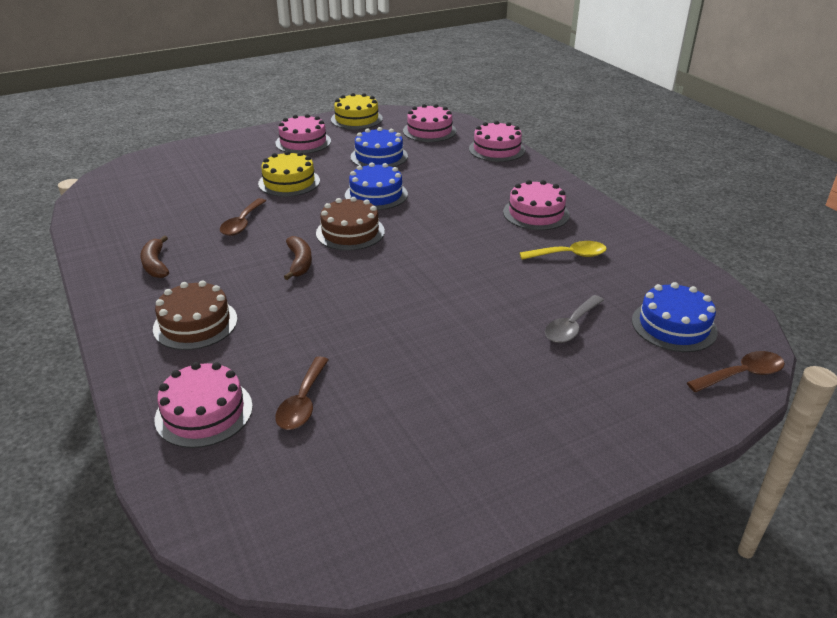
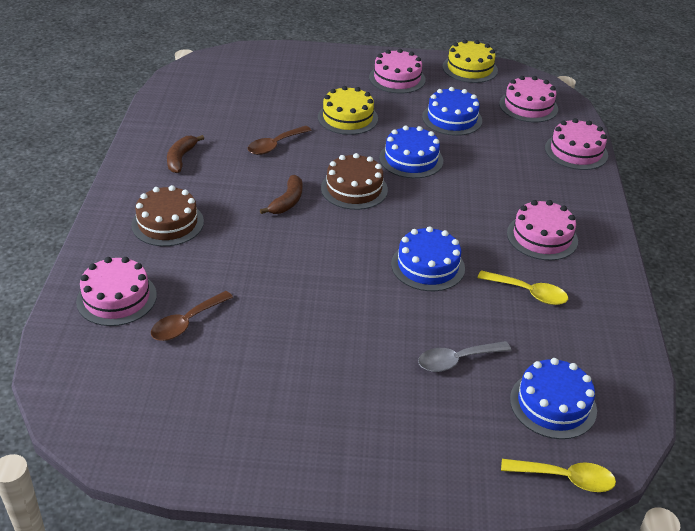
camera: 30 degrees right, 5 degrees up
(473, 266) = (428, 266): none -> blue cake
(741, 375) = (565, 478): brown spoon -> yellow spoon

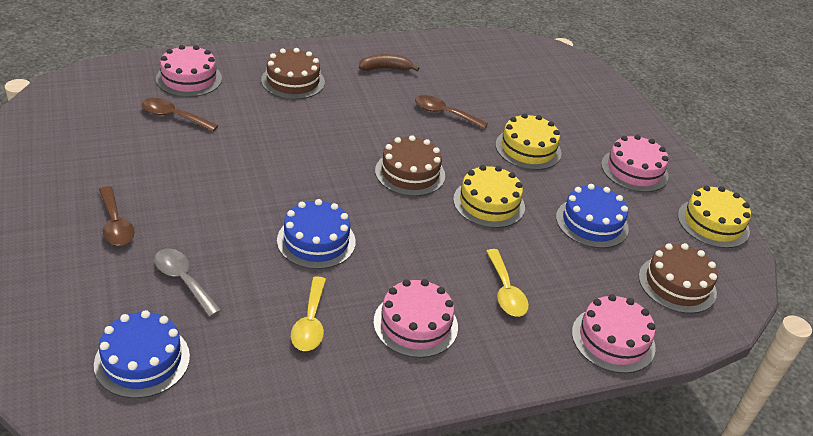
camera: 65 degrees right, 0 degrees up
(287, 201) = (362, 137): brown banana -> none
(358, 397) = (115, 224): none -> brown spoon
(411, 159) = (489, 203): blue cake -> yellow cake
(528, 106) = (677, 284): pink cake -> brown cake
(565, 478) = (40, 379): yellow spoon -> yellow spoon (505, 291)

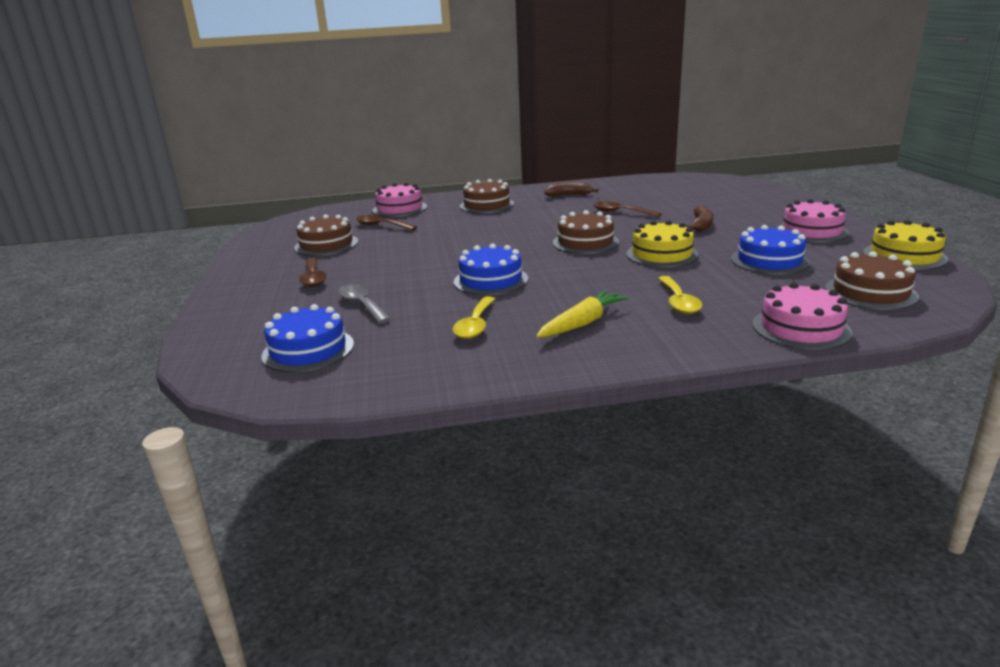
camera: 15 degrees right, 15 degrees down
(115, 153) = (326, 245): none -> brown cake
(415, 324) = (582, 323): pink cake -> yellow carrot
(528, 149) = (701, 225): yellow cake -> brown banana

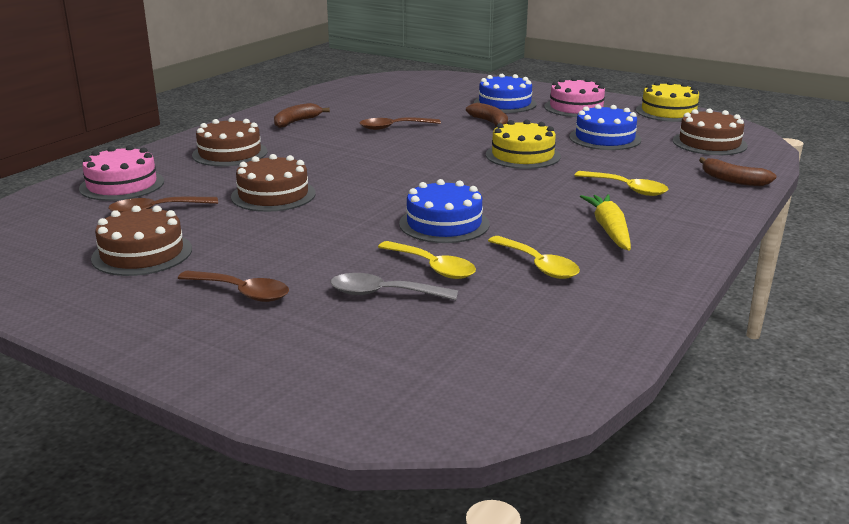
camera: 50 degrees left, 0 degrees up
(308, 350) = (454, 355): blue cake -> blue cake (505, 103)
(419, 301) = (432, 267): none -> yellow spoon
(585, 242) = (435, 163): brown cake -> brown cake (273, 195)
(801, 328) = (733, 180): pink cake -> brown banana

